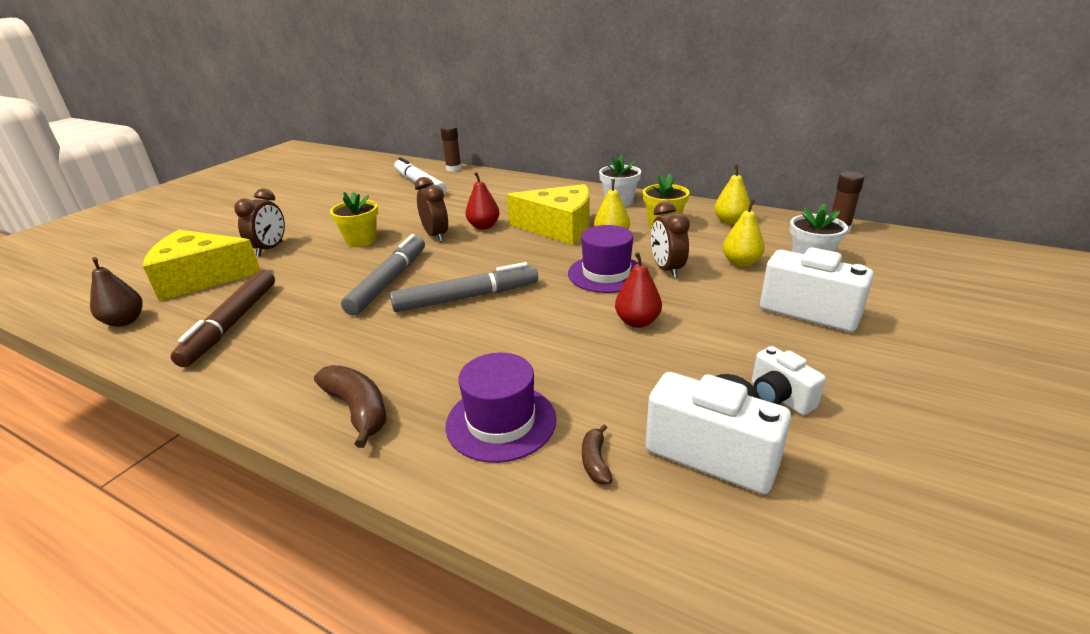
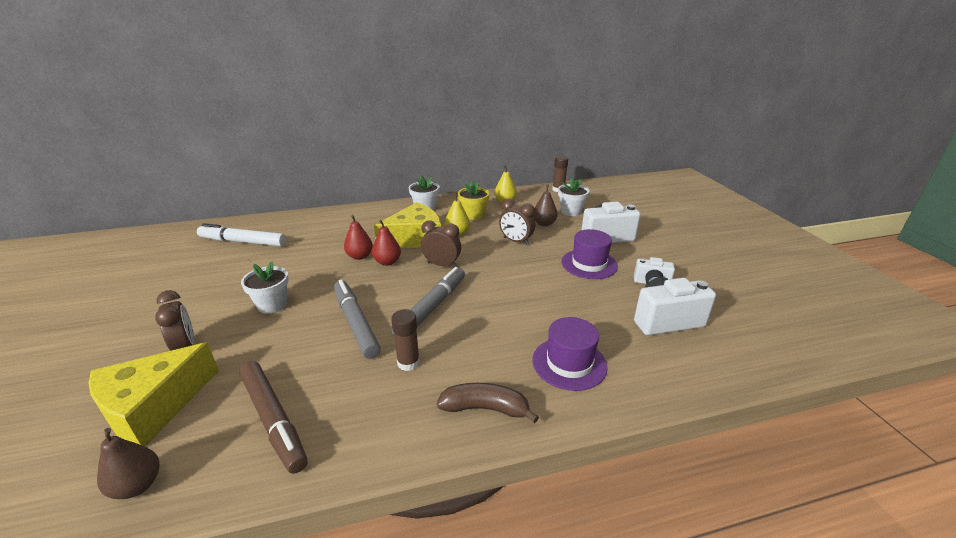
camera: 45 degrees left, 0 degrees up
(361, 240) = (272, 305): yellow flower pot -> white flower pot
(436, 236) = (333, 276): brown clock -> brown clock (442, 265)
(453, 169) = (253, 220): brown glue stick -> brown glue stick (408, 363)
(595, 461) = (635, 353): brown banana -> none
(606, 274) = (489, 256): purple hat -> purple hat (589, 264)
(637, 322) = (546, 276): red pear -> red pear (387, 262)
(741, 263) = (544, 223): yellow pear -> brown pear

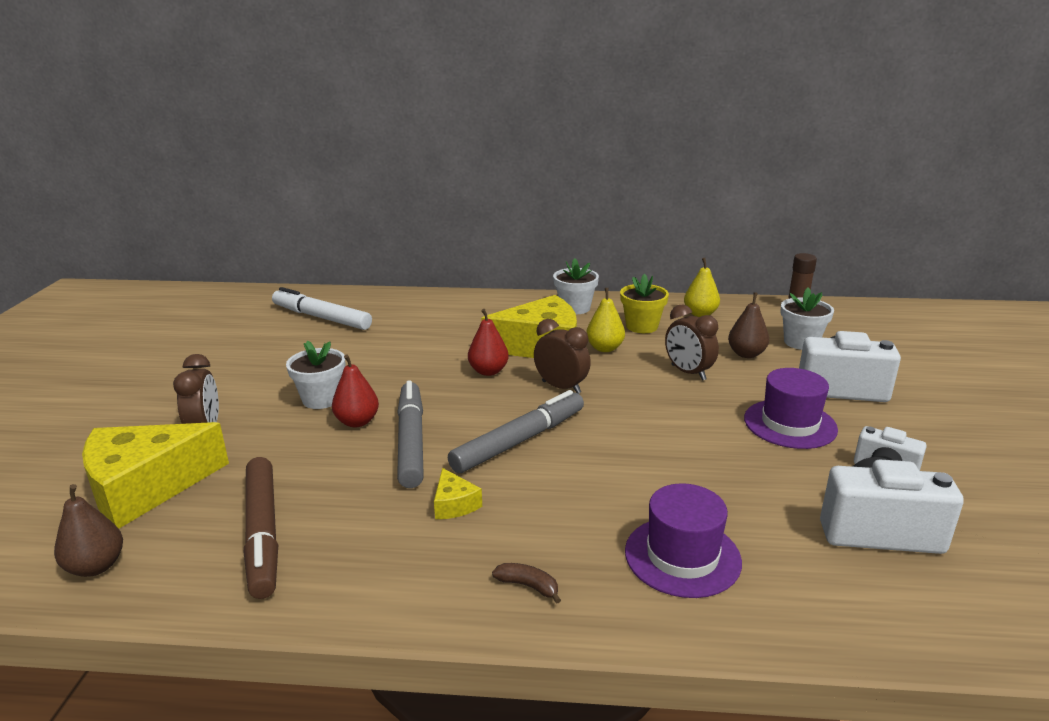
camera: 20 degrees right, 5 degrees down
(360, 256) = (455, 358): red pear -> red pear (357, 422)
(408, 363) = (454, 504): brown glue stick -> yellow cheese
(485, 408) = (528, 586): brown banana -> brown banana, size x0.53

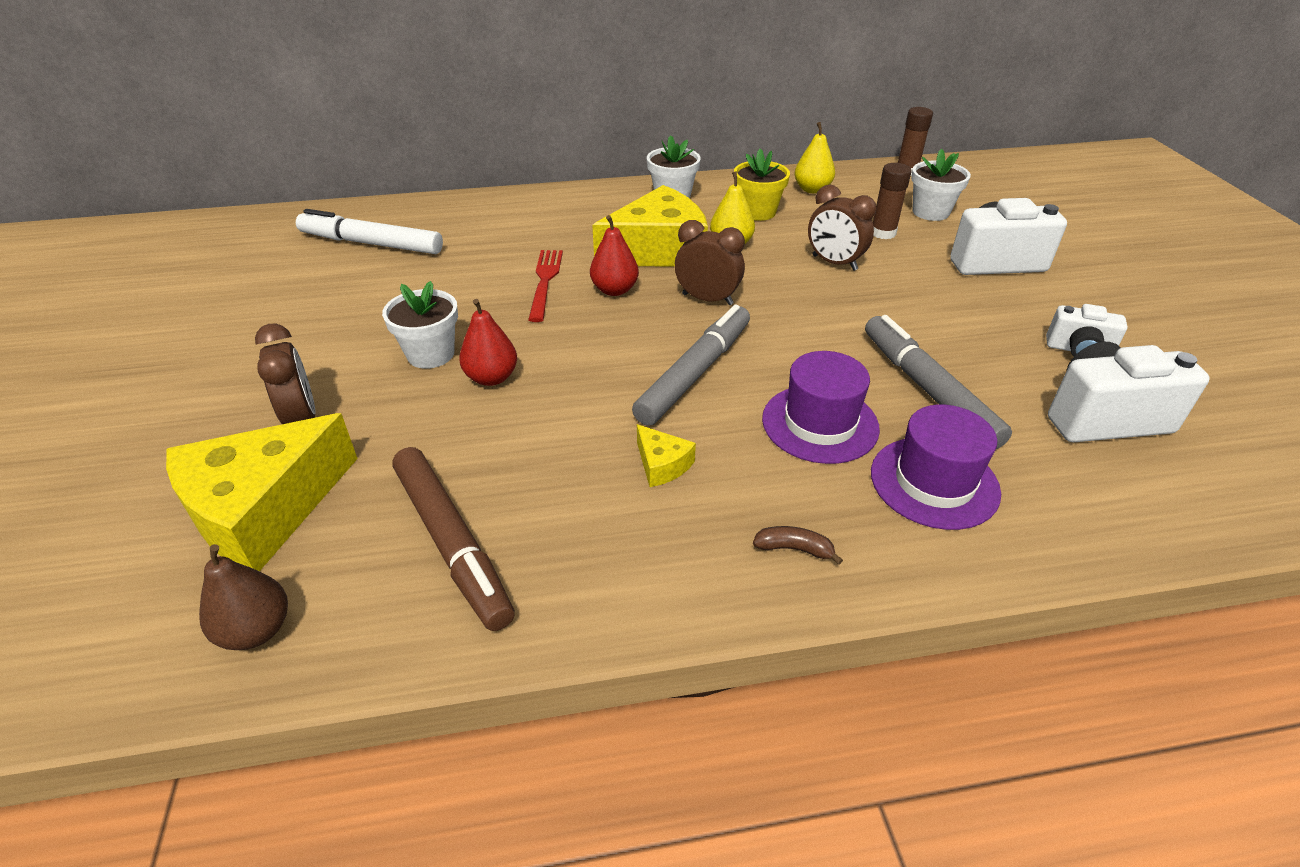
camera: 15 degrees left, 15 degrees up
(411, 441) = (570, 392): grey marker -> grey marker (927, 389)
(437, 358) = (545, 281): none -> red fork
(746, 354) = (883, 233): brown pear -> brown glue stick
(790, 424) = (965, 310): purple hat -> purple hat (820, 423)

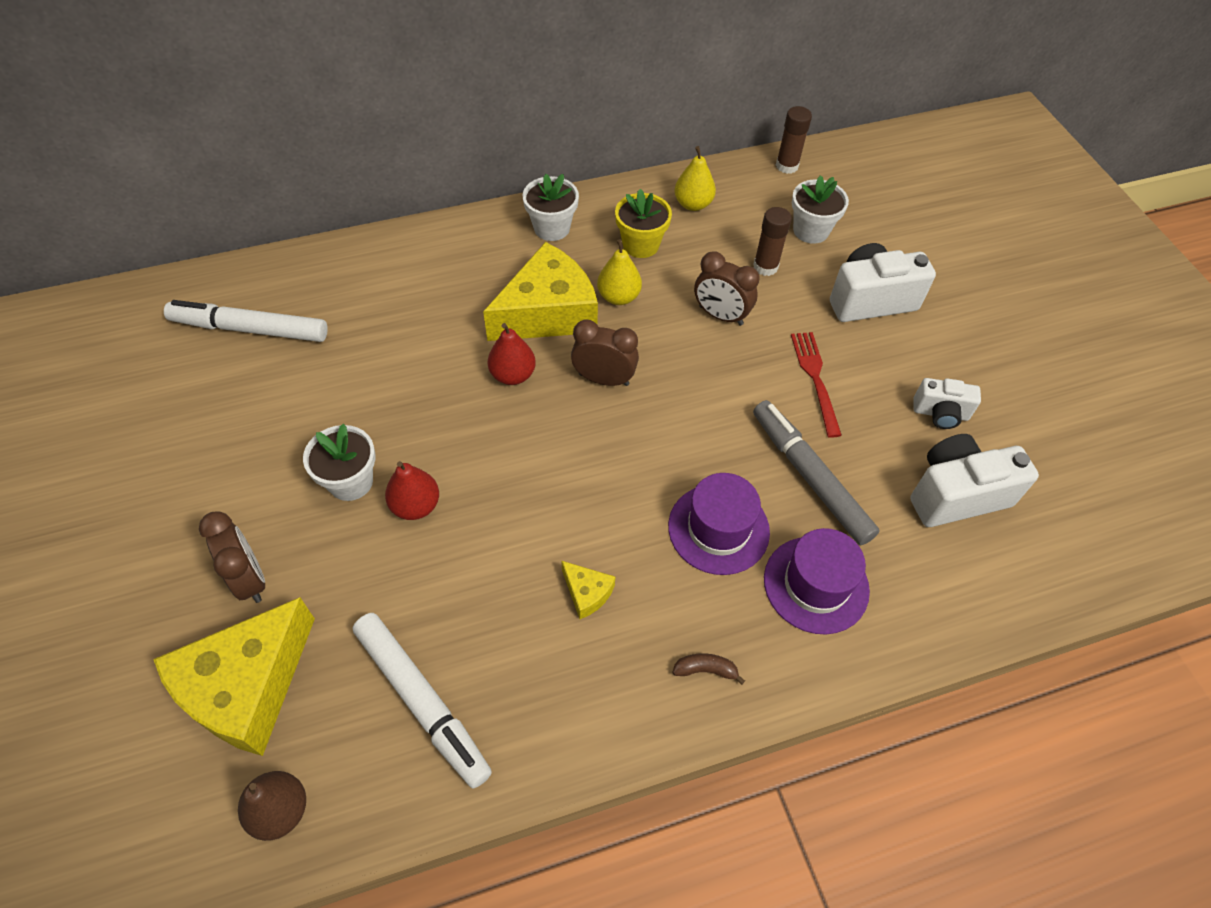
camera: 10 degrees left, 15 degrees up
(452, 543) = (422, 701): brown marker -> white marker
(545, 281) = (442, 369): red fork -> red fork (815, 378)
(695, 373) = (603, 479): grey marker -> none

